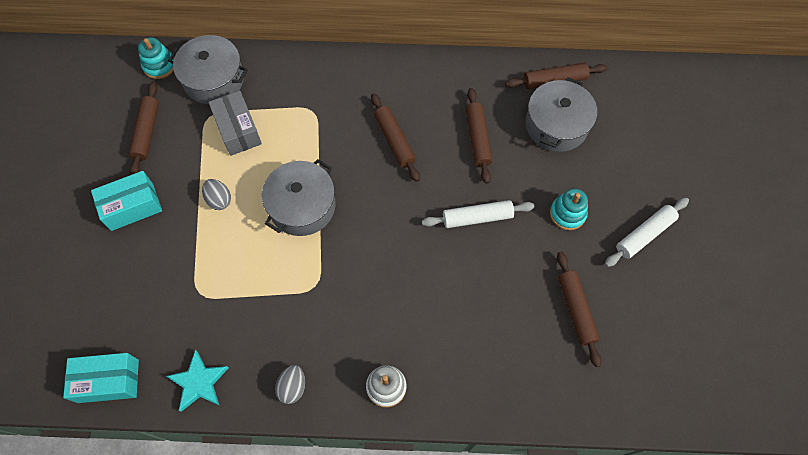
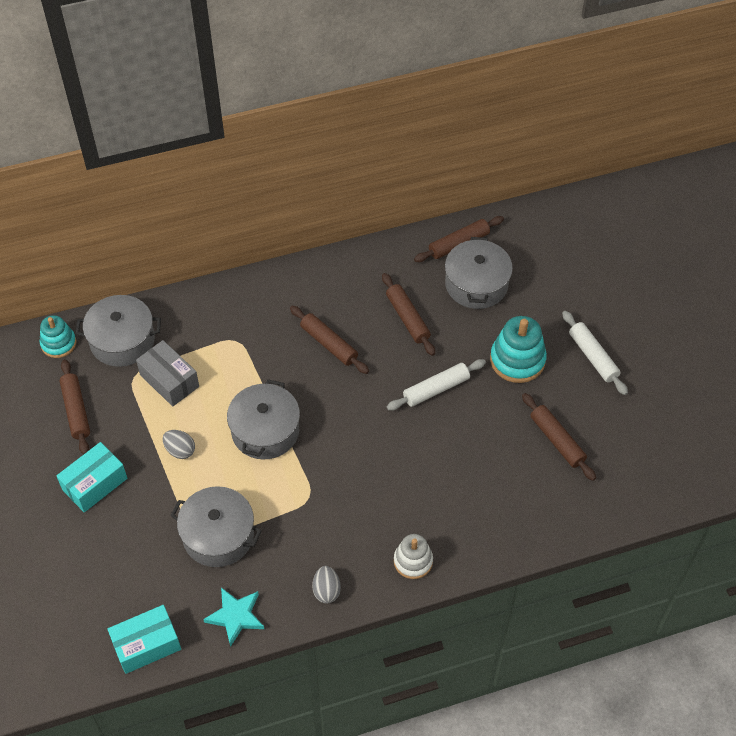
camera: 20 degrees left, 10 degrees down
(217, 295) = (218, 535): none -> grey pot
(567, 214) = (517, 360): turquoise stacking toy -> turquoise stacking toy, size x1.55
(644, 234) = (592, 357): white rolling pin -> white rolling pin turned 60 degrees counterclockwise

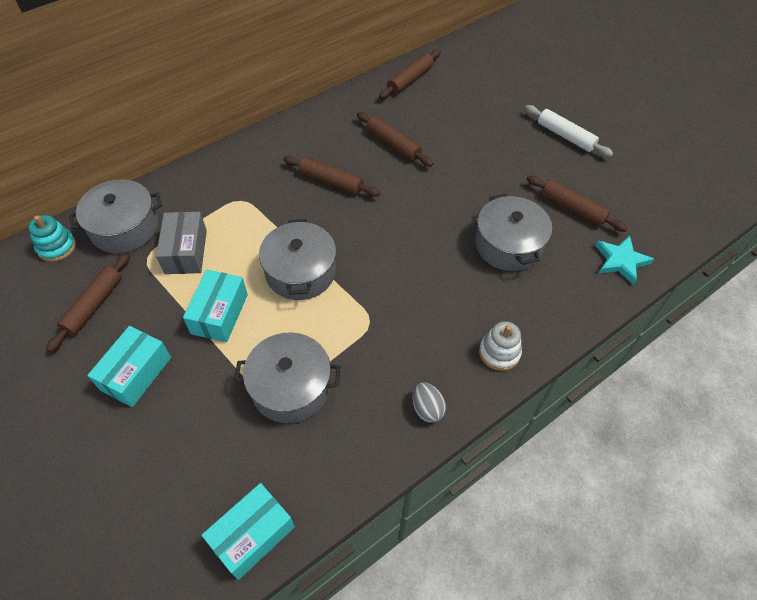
camera: 20 degrees left, 0 degrees up
(76, 410) = (94, 305): brown rolling pin -> brown rolling pin turned 60 degrees clockwise
(169, 381) = (186, 252): grey box -> grey box turned 60 degrees clockwise
(180, 450) = (219, 314): grey egg -> turquoise box
(235, 616) = (342, 468): turquoise star -> turquoise star (620, 261)
(436, 389) = (446, 194): white rolling pin -> none
(476, 284) = (440, 105): grey pot -> grey pot (508, 244)
(517, 360) = (504, 154): turquoise stacking toy -> none

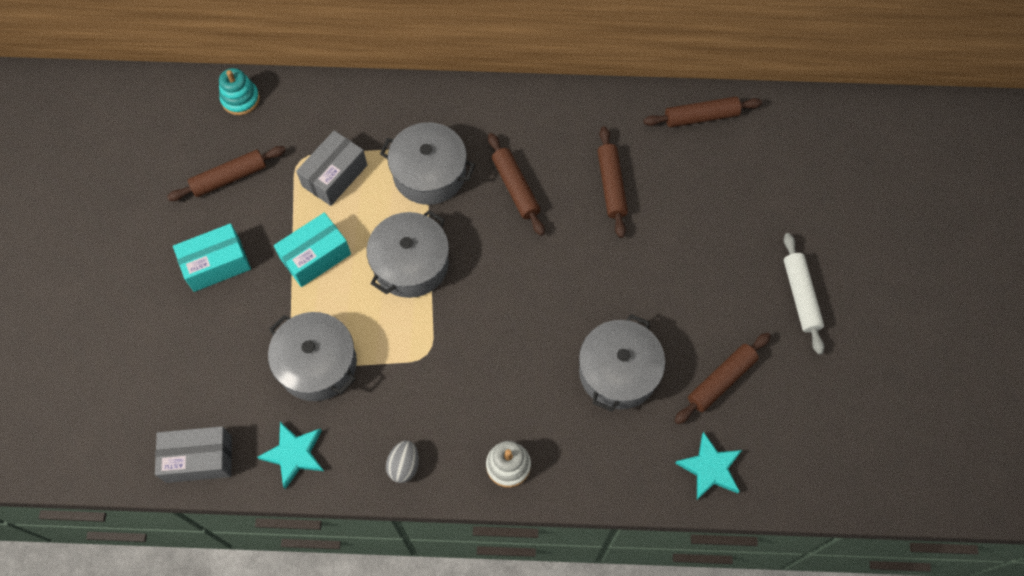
camera: 40 degrees right, 10 degrees up
(124, 228) = (304, 116): grey pot -> grey pot (429, 173)
(252, 535) = (199, 458): turquoise box -> grey box
(333, 467) = (294, 454): none -> turquoise star
(573, 208) = (721, 381): brown rolling pin -> brown rolling pin turned 60 degrees clockwise

